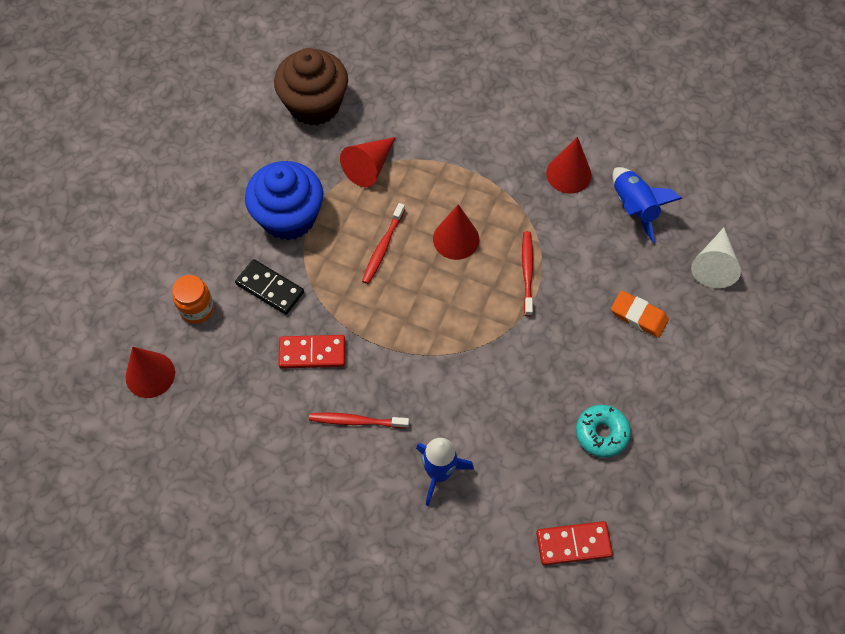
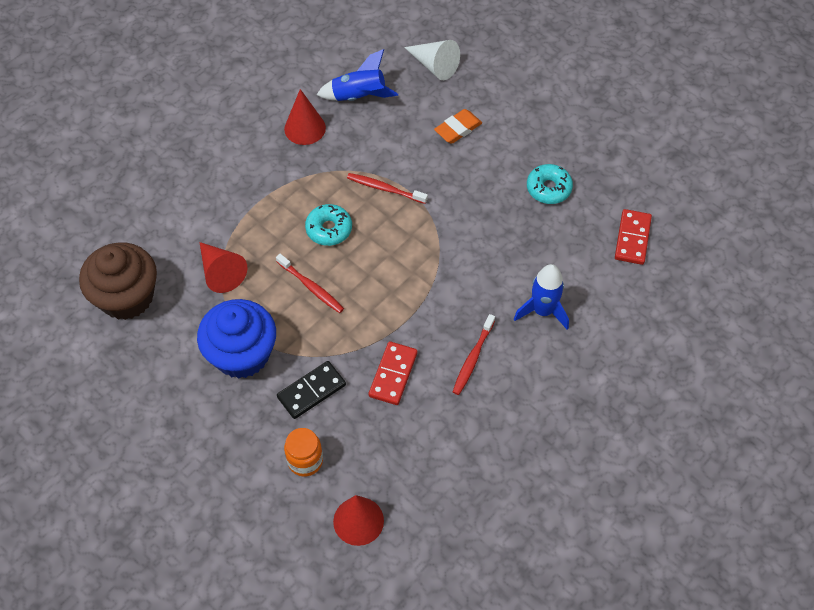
camera: 70 degrees left, 5 degrees down
(456, 239) = (329, 229): red cone -> turquoise donut

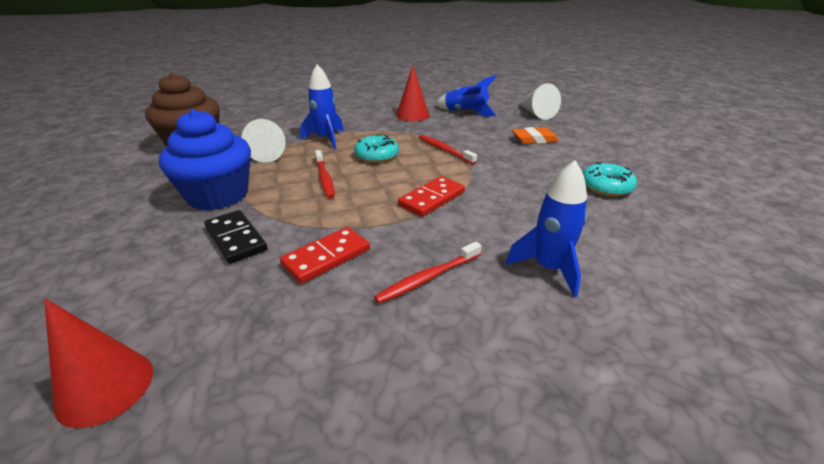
camera: 30 degrees right, 25 degrees down
(221, 272) = (270, 153): red cone -> white cone
(254, 222) = (326, 139): none -> blue rocket
(305, 460) = (150, 290): orange jar -> none
(311, 391) = (235, 239): black domino -> black domino turned 60 degrees clockwise
(632, 238) = (704, 247): red domino -> red domino (431, 199)

